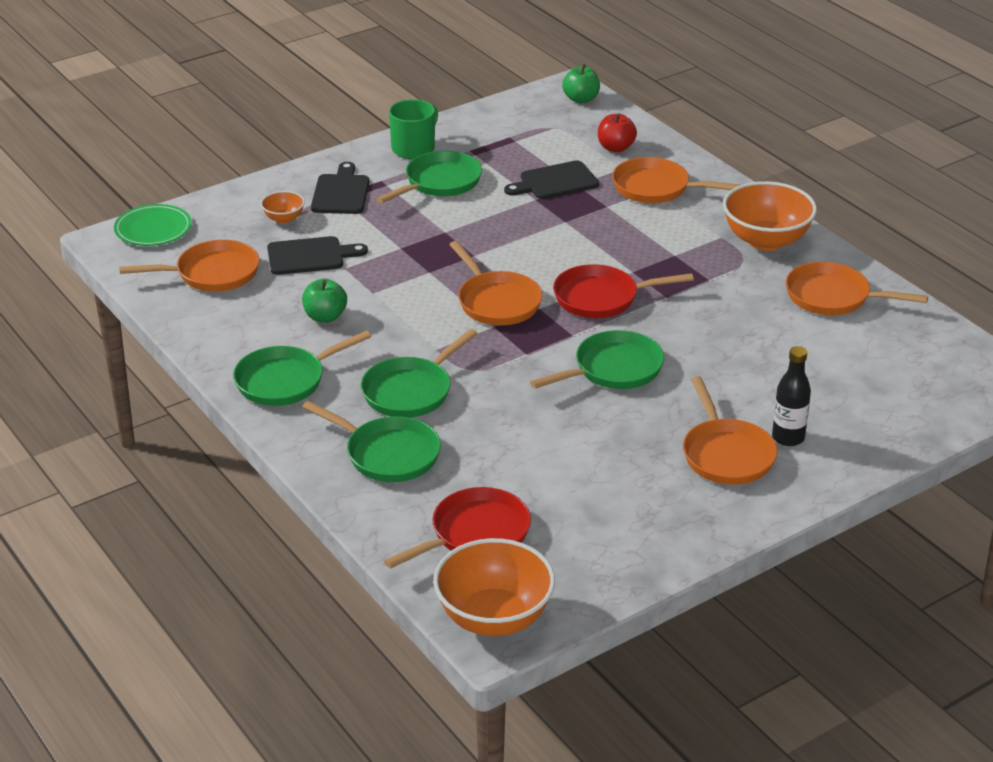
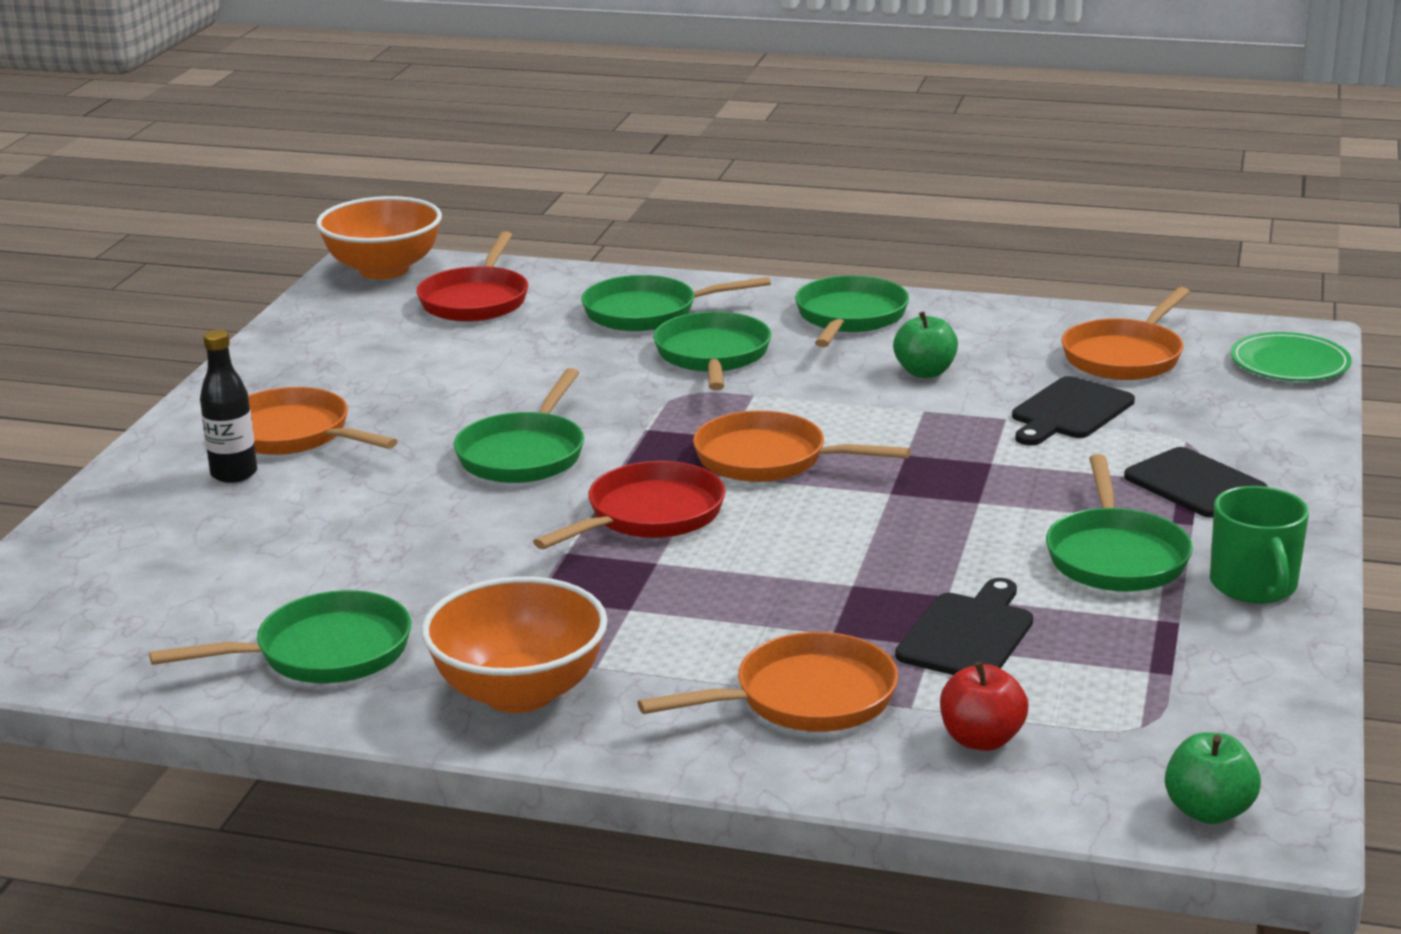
camera: 140 degrees right, 10 degrees down
(284, 218) = (1190, 432): orange bowl -> none
(833, 297) = (324, 653): orange pan -> green pan

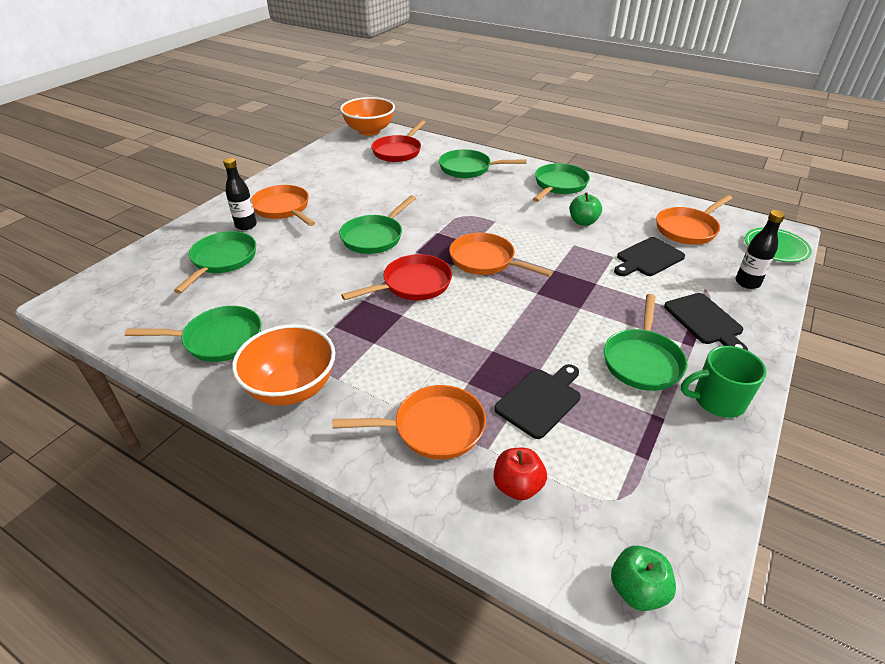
camera: 15 degrees right, 15 degrees up
(713, 356) = (486, 196): green pan -> green pan (222, 260)
(1254, 586) = (717, 400): green mug -> green mug turned 75 degrees clockwise
(1255, 422) = (747, 283): none -> black bottle

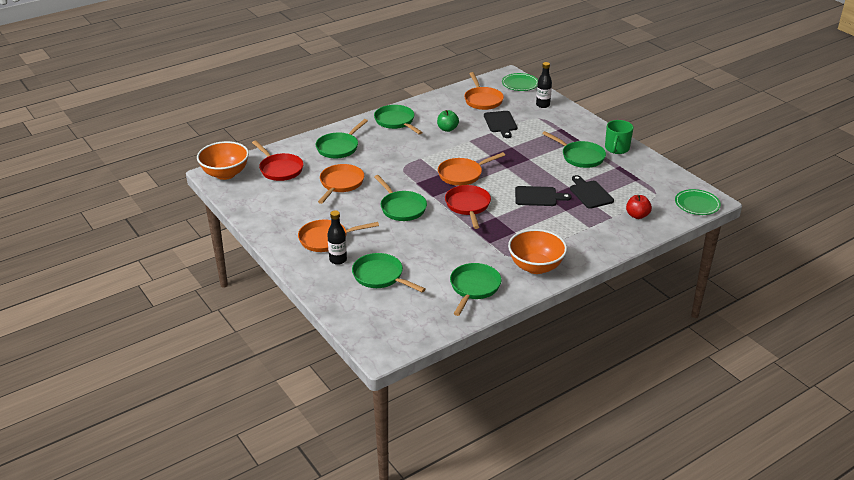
camera: 65 degrees left, 5 degrees down
(433, 428) = (591, 228): orange pan -> orange pan (340, 184)
(637, 589) = (697, 204): green apple -> green plate
(705, 321) = (563, 129): black cutting board -> black cutting board (538, 197)

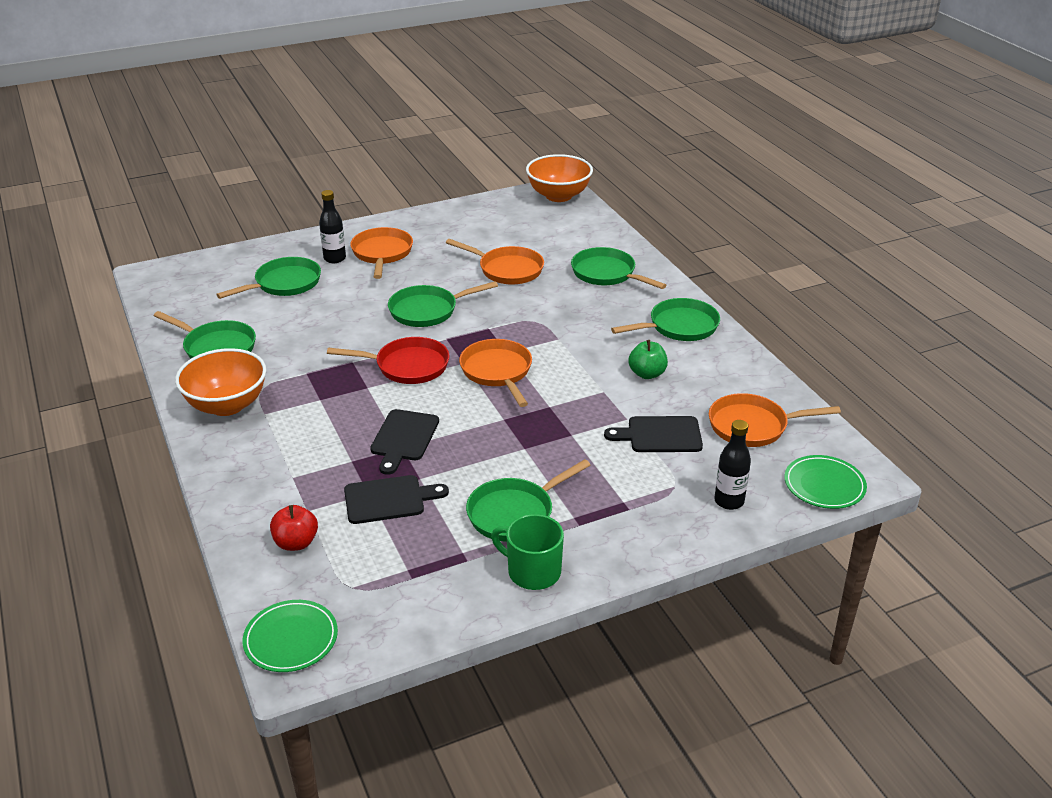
camera: 100 degrees right, 0 degrees up
(280, 169) = (559, 229): red pan -> none

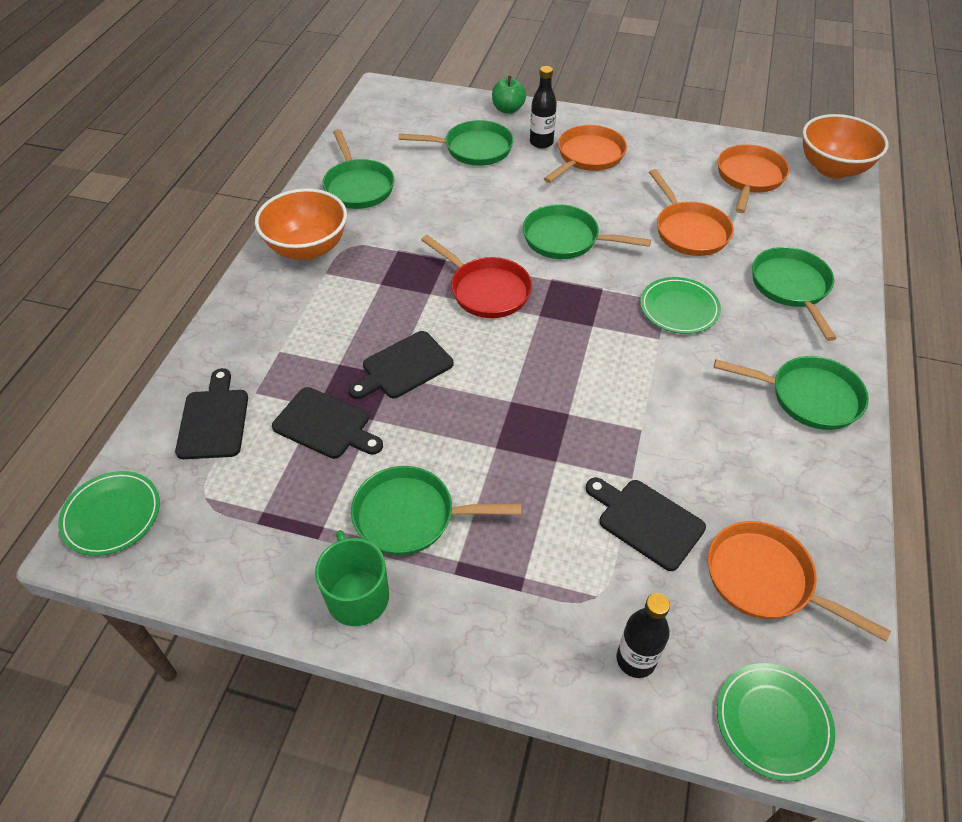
camera: 40 degrees right, 15 degrees up
(296, 543) = (214, 420): red apple -> black cutting board
(497, 372) = (560, 343): orange pan -> orange pan (749, 178)
(551, 316) = (679, 308): none -> green plate
(647, 374) = (710, 436): green apple -> green apple (508, 109)

